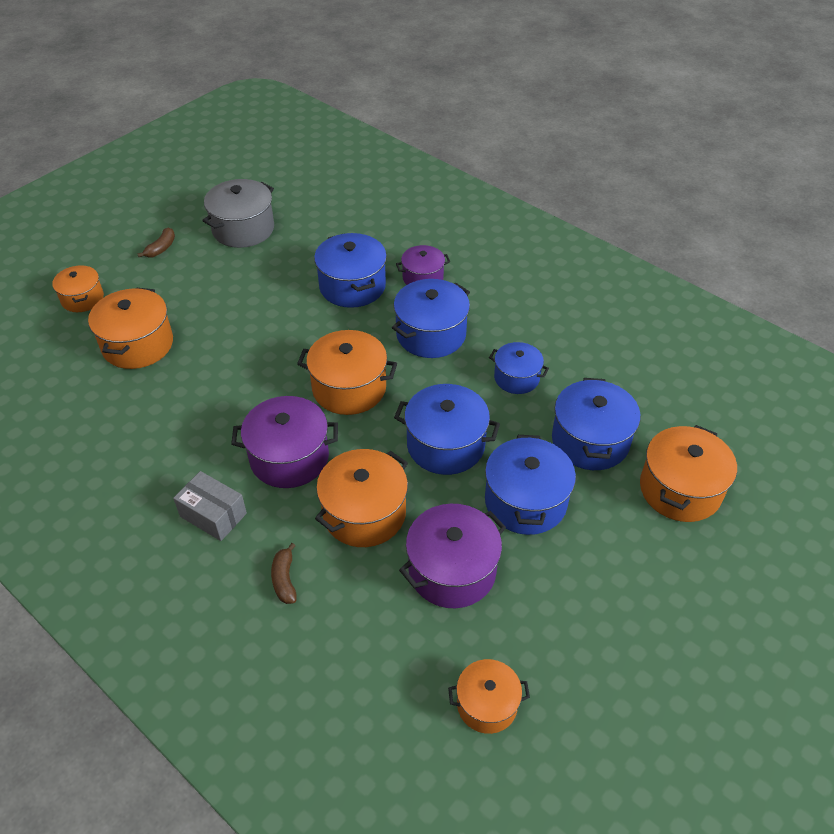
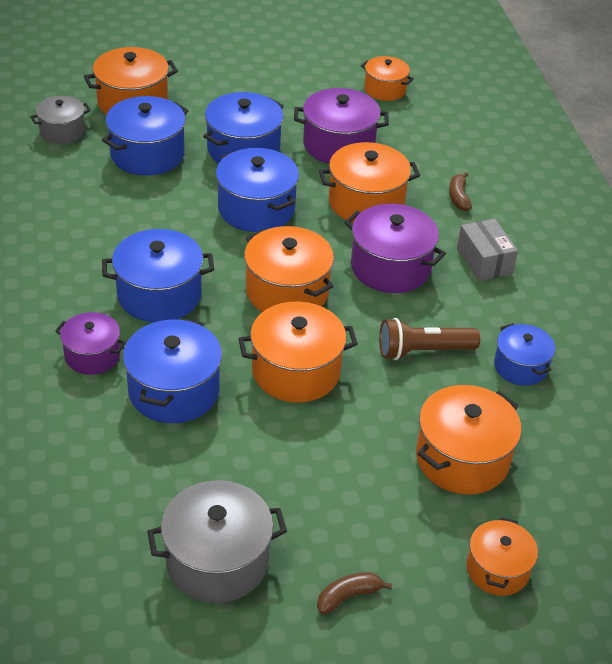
camera: 145 degrees left, 5 degrees down
(212, 401) = (423, 351): none -> brown flashlight
(284, 579) = (458, 197): brown banana -> brown banana turned 150 degrees clockwise
(289, 338) = (296, 371): none -> orange pot
(516, 378) = (137, 220): blue pot -> blue pot (520, 366)
(680, 418) = (62, 131): none -> grey pot

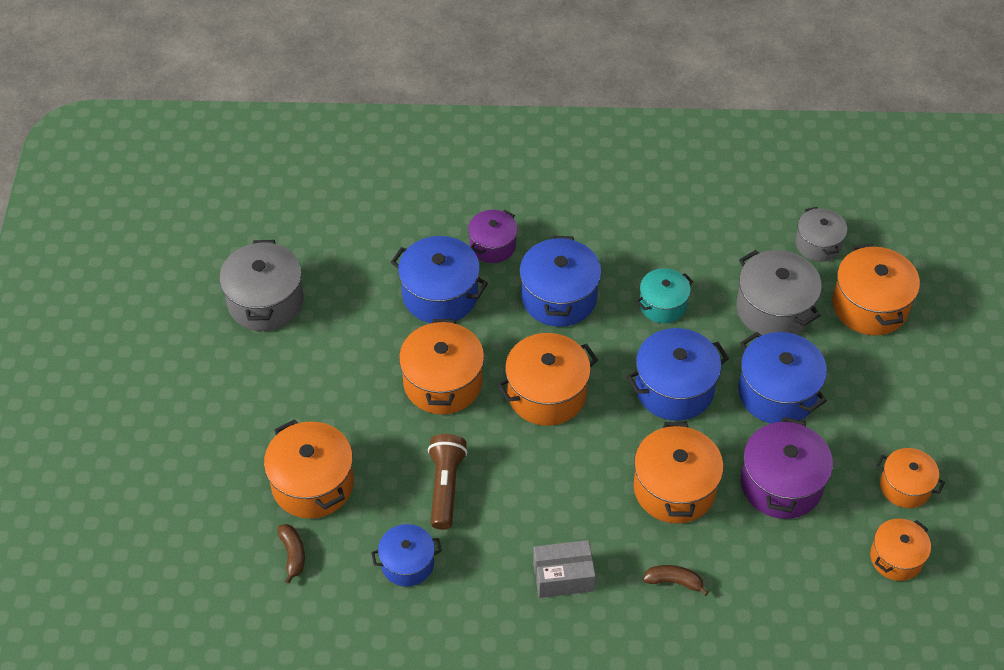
camera: 105 degrees right, 10 degrees up
(147, 154) = (774, 309): blue pot -> grey pot
(155, 222) = (662, 305): none -> turquoise pot
(348, 596) = (208, 375): brown banana -> brown banana (293, 554)
(390, 267) = (567, 487): purple pot -> none
(497, 569) = (198, 478): orange pot -> orange pot (905, 486)

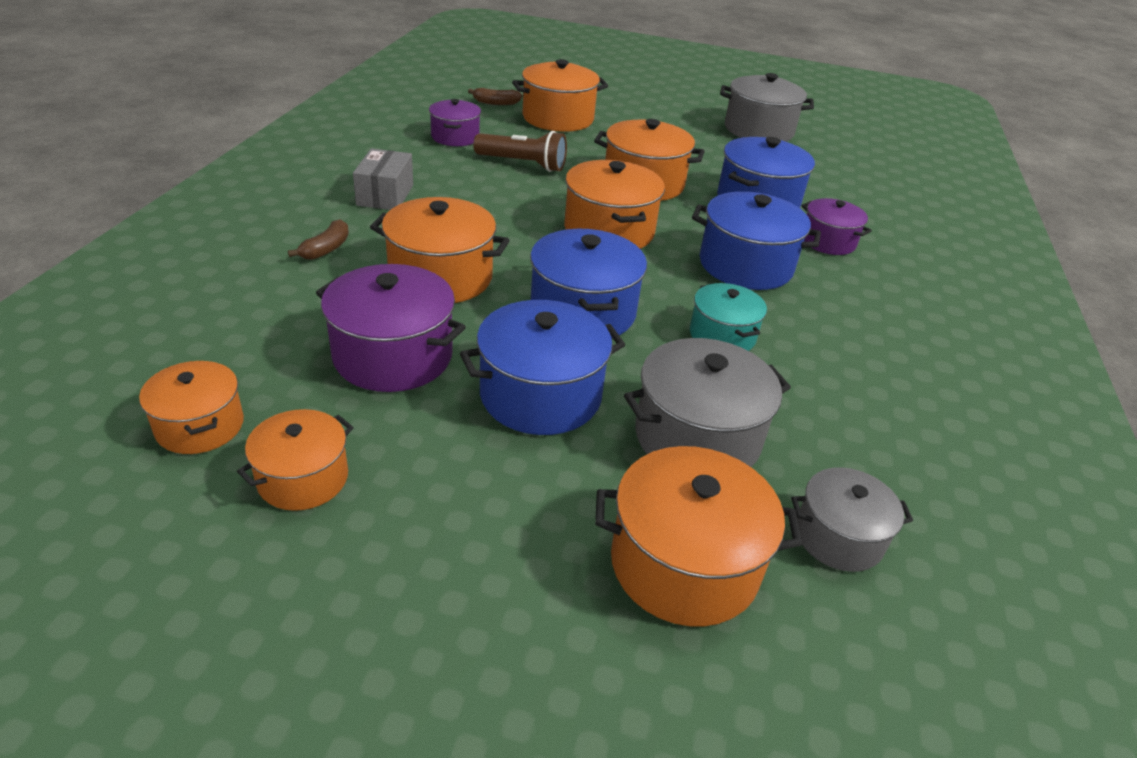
camera: 100 degrees right, 15 degrees down
(407, 563) = (455, 137): blue pot -> purple pot

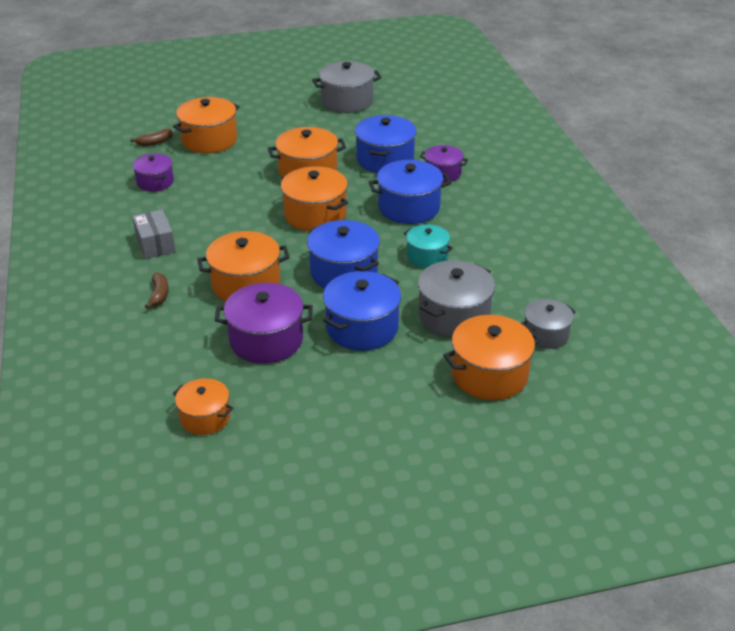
camera: 25 degrees left, 0 degrees up
(303, 478) = (285, 417): orange pot -> none
(523, 164) = (220, 186): brown flashlight -> none

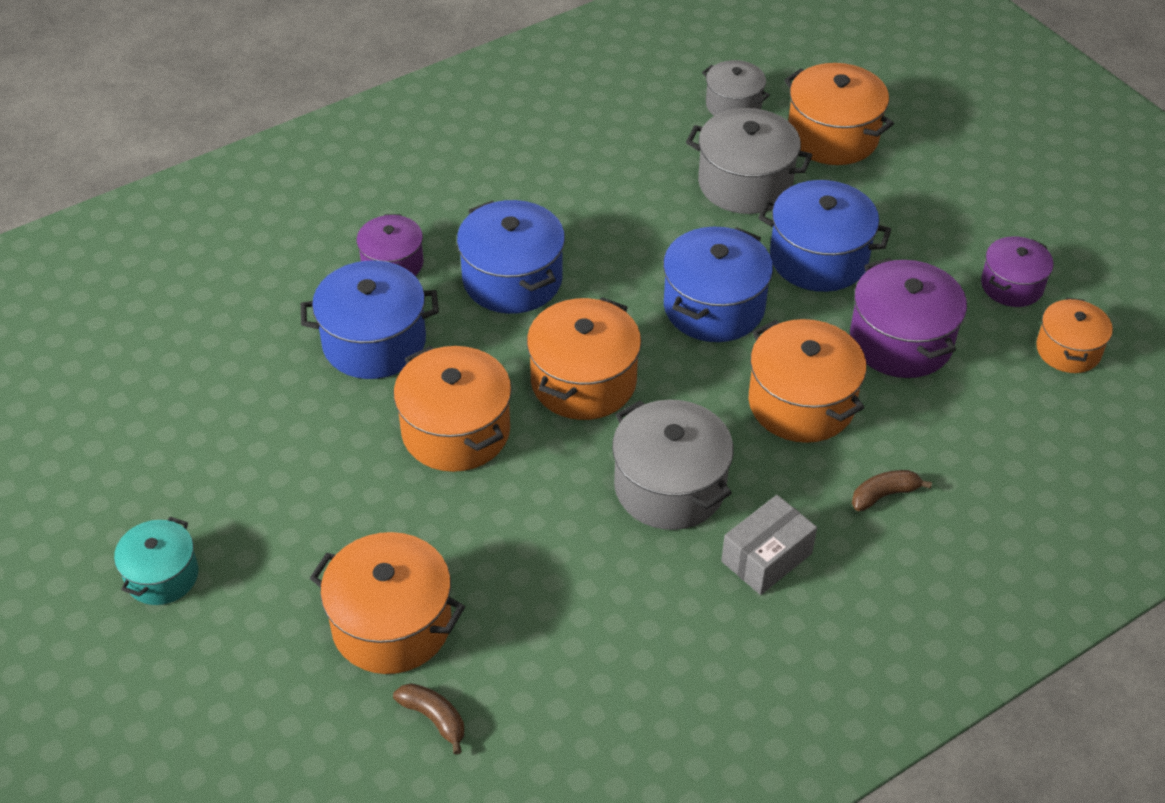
camera: 110 degrees left, 10 degrees up
(155, 182) = (582, 646): purple pot -> purple pot (1012, 285)
(347, 101) = (161, 454): grey pot -> grey pot (669, 486)
(427, 256) = (630, 233): turquoise pot -> turquoise pot (162, 576)

